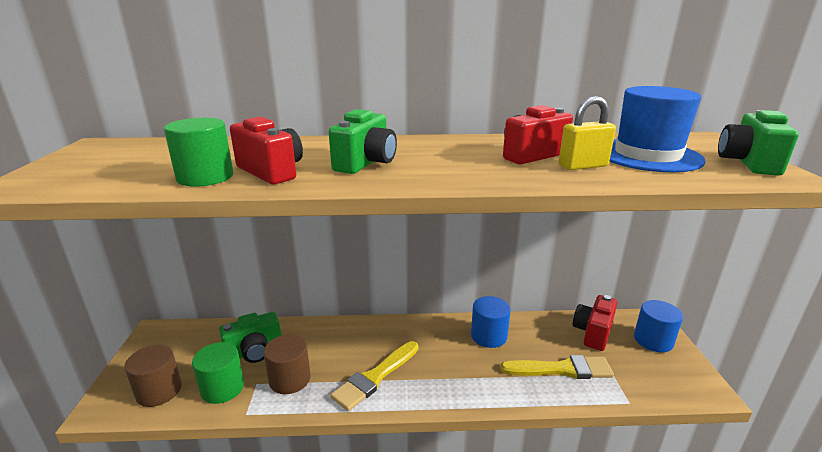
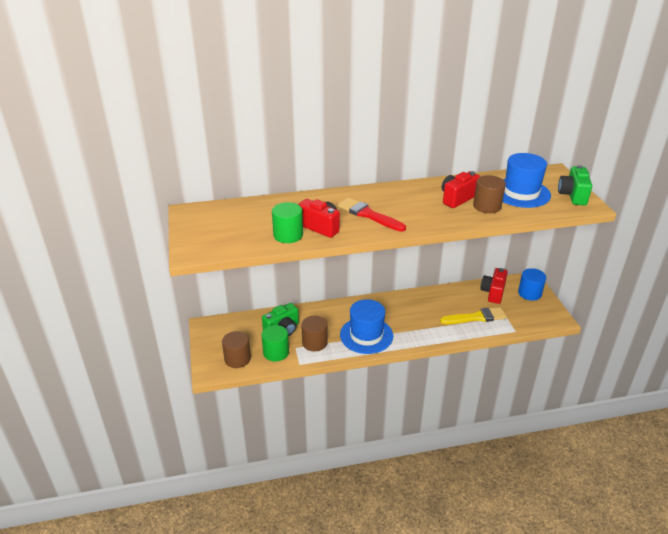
camera: 10 degrees left, 10 degrees up
(366, 163) = (368, 215): green camera -> red brush
(375, 377) = (366, 335): yellow brush -> blue hat
(488, 336) = (428, 302): blue cylinder -> none
(583, 166) = (487, 206): yellow padlock -> brown cylinder

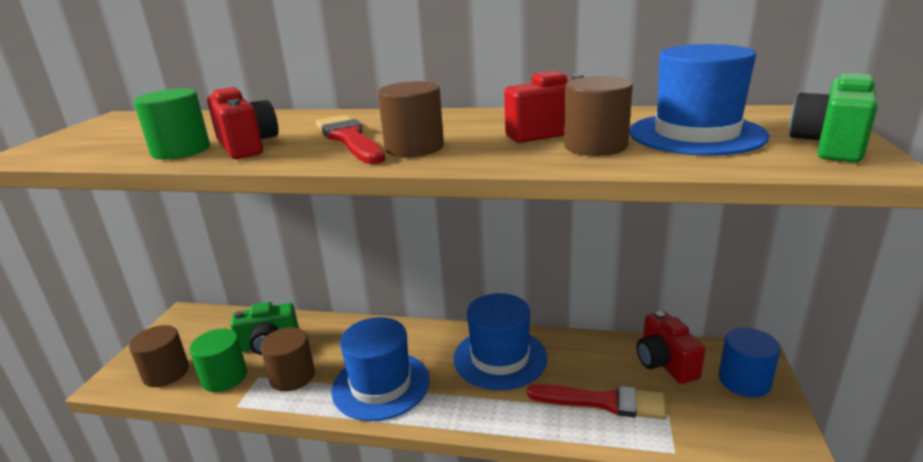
camera: 25 degrees right, 10 degrees down
(408, 217) = (414, 147): none -> brown cylinder
(415, 308) = (500, 358): none -> blue hat
(476, 317) = (603, 402): yellow brush -> red brush
(493, 293) = (665, 363): red camera -> red camera turned 60 degrees counterclockwise

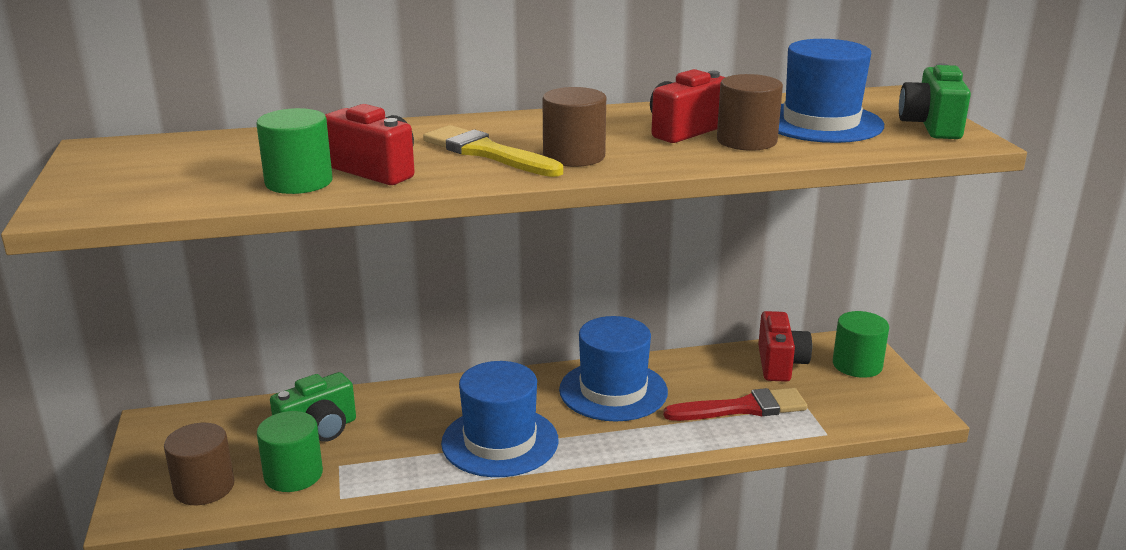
camera: 25 degrees left, 0 degrees up
(292, 376) = (383, 455): brown cylinder -> none
(349, 139) = (487, 153): red brush -> yellow brush
(665, 363) = (780, 364): red camera -> red camera turned 135 degrees counterclockwise
(744, 381) = (857, 365): blue cylinder -> green cylinder

